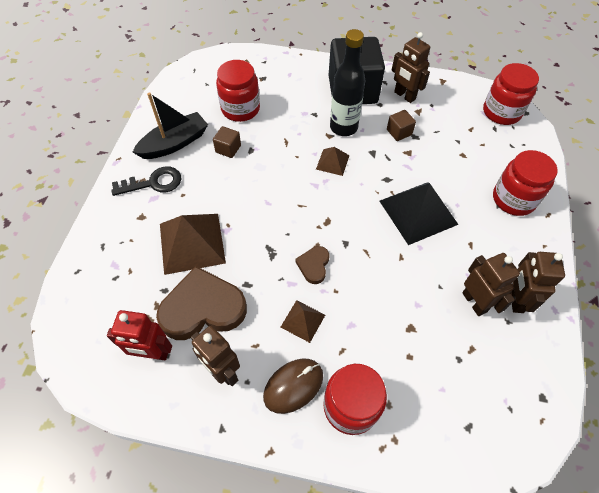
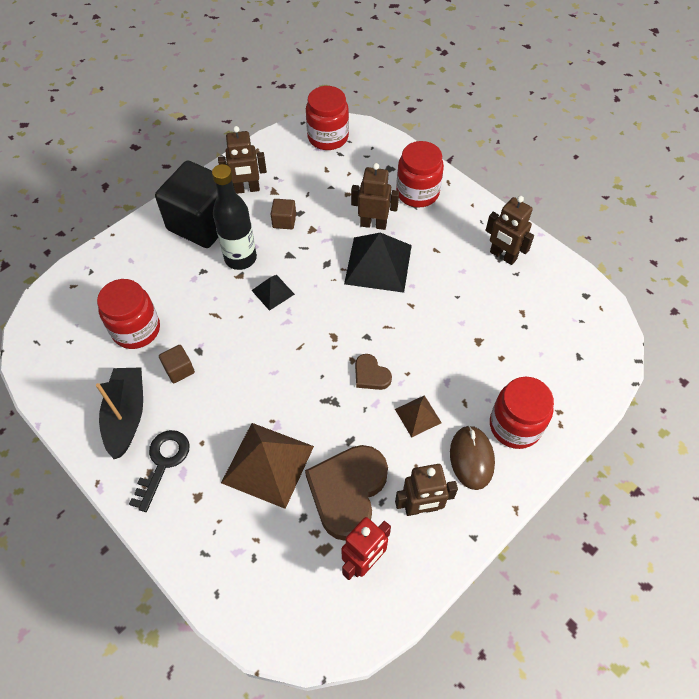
camera: 55 degrees left, 0 degrees up
(332, 162) = (273, 292): brown pyramid -> black pyramid
(474, 302) = (486, 283): brown robot -> brown robot (373, 224)

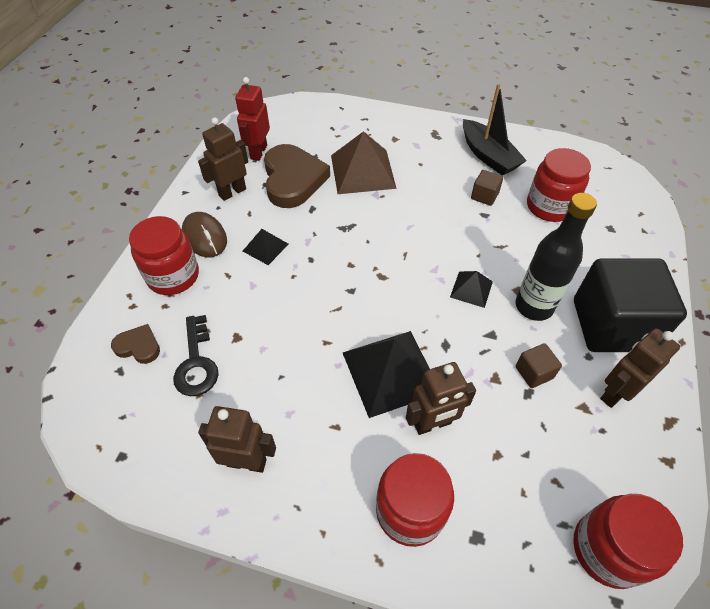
camera: 150 degrees right, 5 degrees down
(163, 463) = (434, 144): black key -> black key (196, 362)
(371, 375) = (325, 260): brown heart -> brown heart (138, 346)
(418, 416) = (265, 247): brown pyramid -> black pyramid

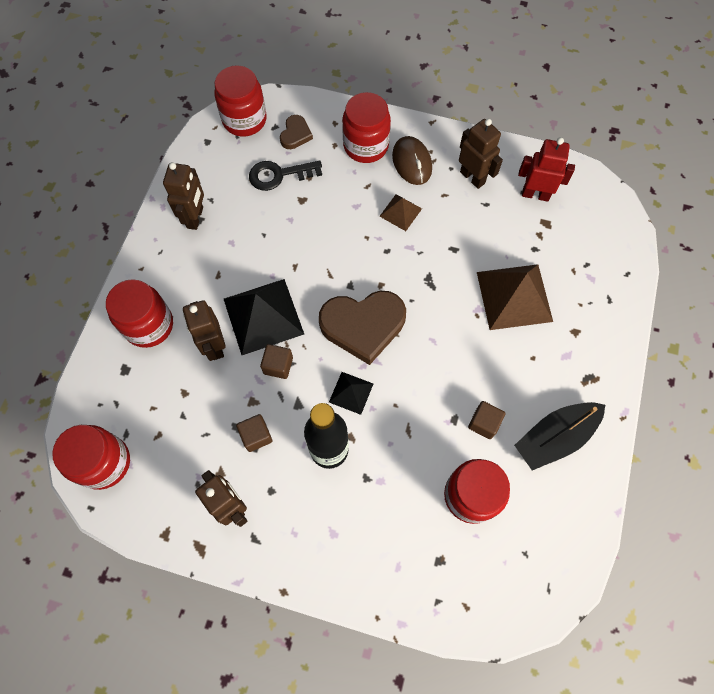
camera: 90 degrees right, 15 degrees up
(97, 408) = (244, 120): none -> red jar
(204, 237) = (412, 162): brown mouse -> brown mouse turned 75 degrees counterclockwise
(265, 247) = (400, 212): black pyramid -> brown pyramid
(293, 180) = (495, 229): brown heart -> brown heart (363, 326)
(450, 354) = (278, 365): none -> brown cube
(611, 325) = (305, 523): black cube -> none

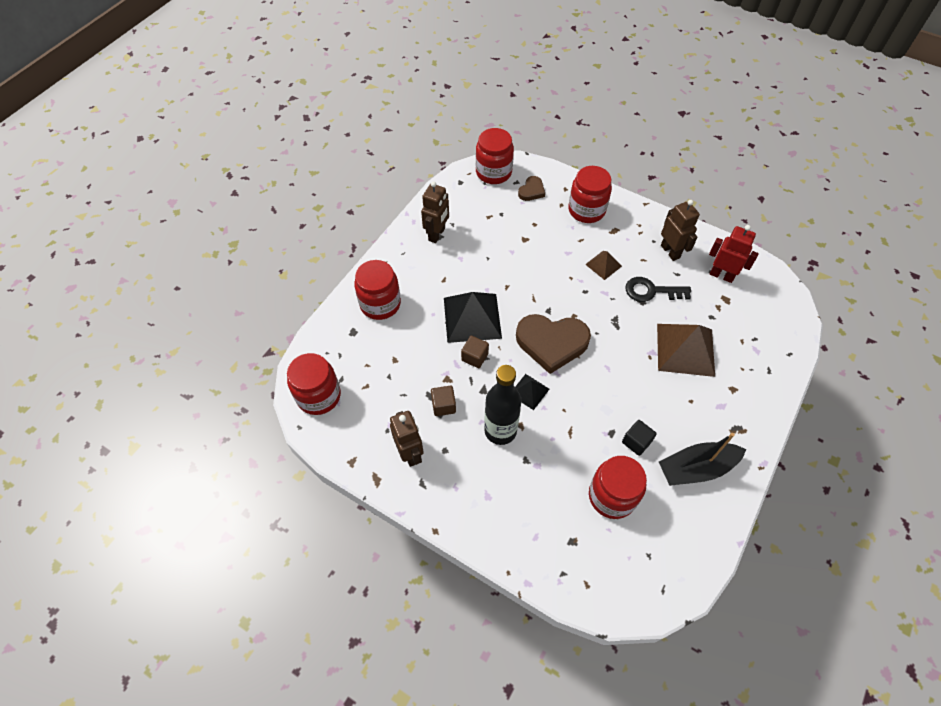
camera: 15 degrees right, 10 degrees down
(214, 346) = (427, 330): brown robot -> none
(279, 175) = (511, 217): black key -> black key (651, 291)
(412, 162) = (621, 230): brown mouse -> none
(484, 423) = (636, 442): brown cube -> black cube

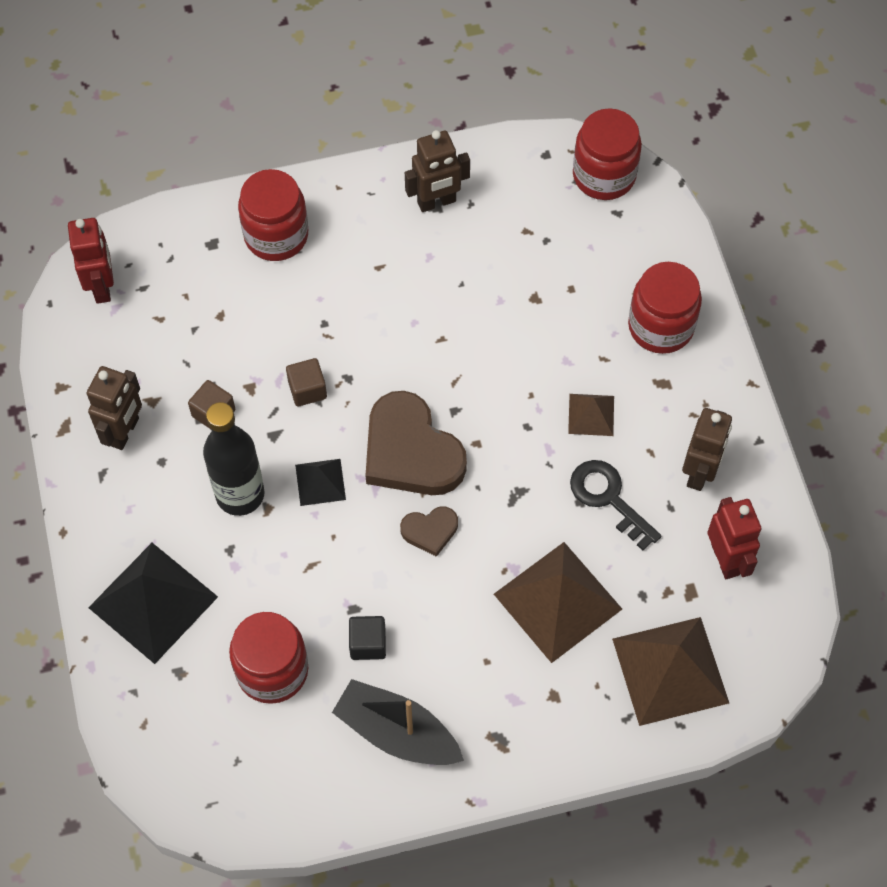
camera: 45 degrees right, 5 degrees up
(319, 396) = (102, 286): red jar -> red robot
(472, 317) = (358, 341): black pyramid -> black pyramid (153, 602)
(531, 191) = (622, 241): brown heart -> brown heart (430, 531)
(759, 336) = (670, 670): none -> brown pyramid

